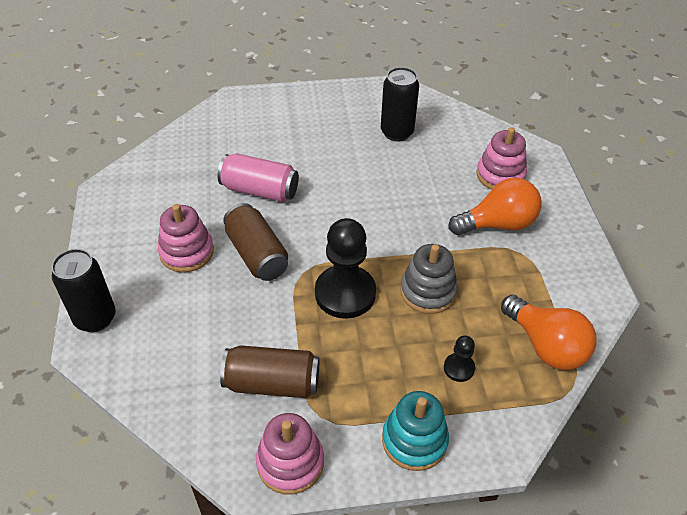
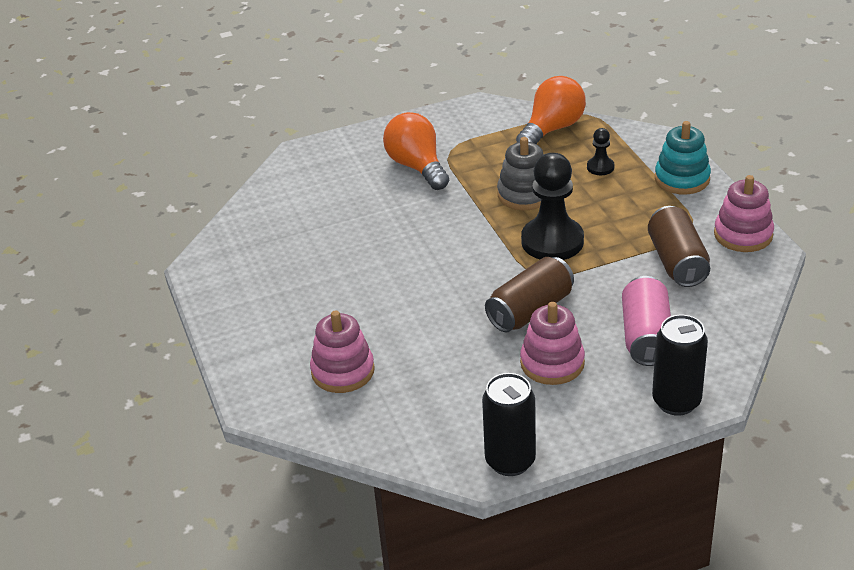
camera: 100 degrees left, 10 degrees down
(259, 190) = (430, 334): pink can -> pink can (646, 336)
(397, 132) = (291, 251): black can -> black can (510, 461)
(500, 175) = (343, 173): pink stacking toy -> pink stacking toy (343, 371)

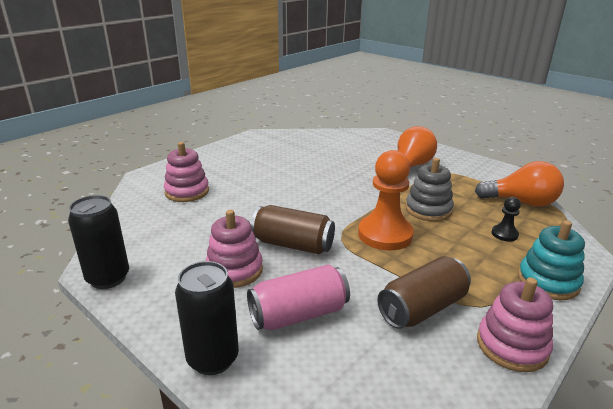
camera: 60 degrees right, 10 degrees down
(552, 241) = (385, 234): black pawn -> orange pawn

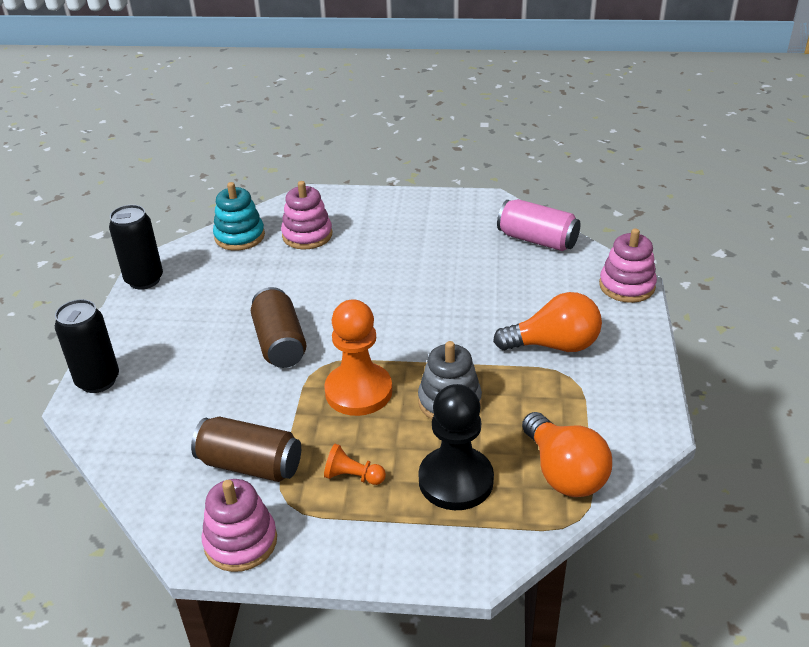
camera: 55 degrees right, 10 degrees up
(234, 270) = (209, 332): pink stacking toy -> pink stacking toy (627, 286)
(298, 314) = (180, 396): pink can -> pink can (537, 240)
(472, 268) = (353, 476): none -> orange pawn
(504, 234) = (456, 480): black pawn -> black pawn, size x2.13
(548, 282) = (380, 542): turquoise stacking toy -> turquoise stacking toy (239, 236)

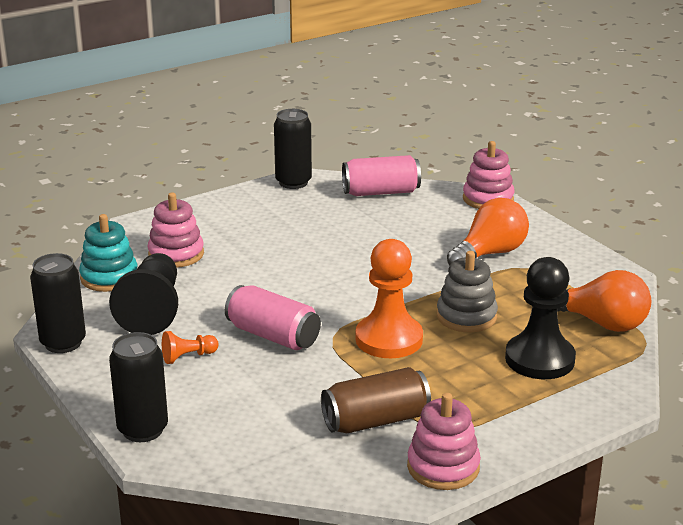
camera: 40 degrees left, 10 degrees down
(230, 279) = (152, 310): none -> black pawn
(280, 343) = (273, 336): brown can -> pink can
(353, 476) = (465, 390): orange pawn -> orange pawn (188, 357)
(476, 202) = (293, 182): none -> black can

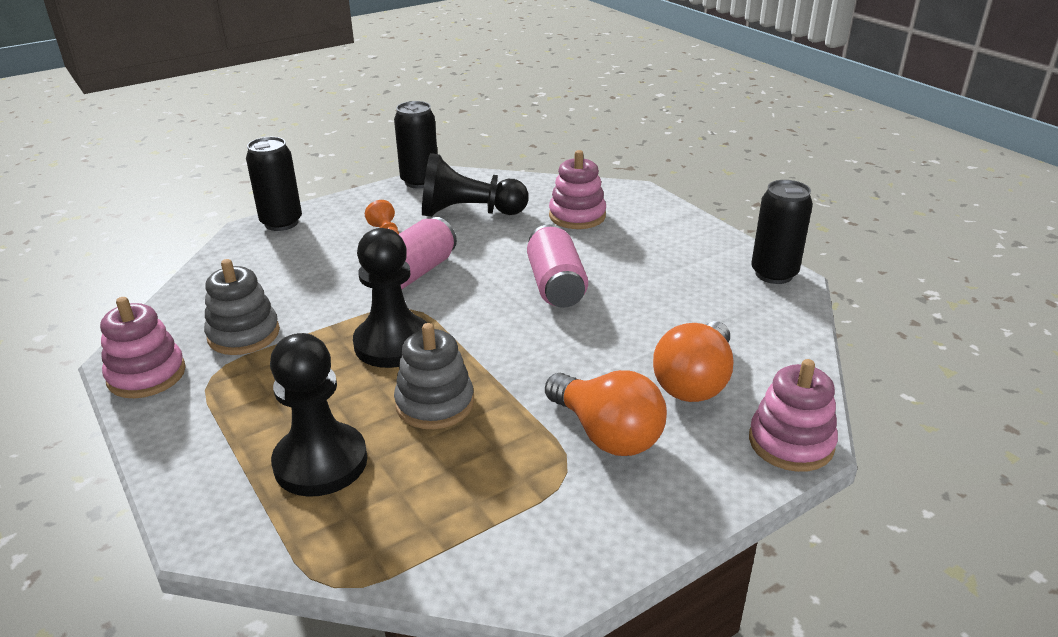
camera: 90 degrees right, 5 degrees up
(109, 277) = (529, 189): turquoise stacking toy -> none
(375, 420) = (244, 334): brown can -> grey stacking toy
(381, 192) = (773, 340): pink can -> pink can (556, 285)
(389, 339) = (393, 344): orange pawn -> black pawn
(601, 323) = (400, 538): orange light bulb -> orange light bulb (694, 382)

